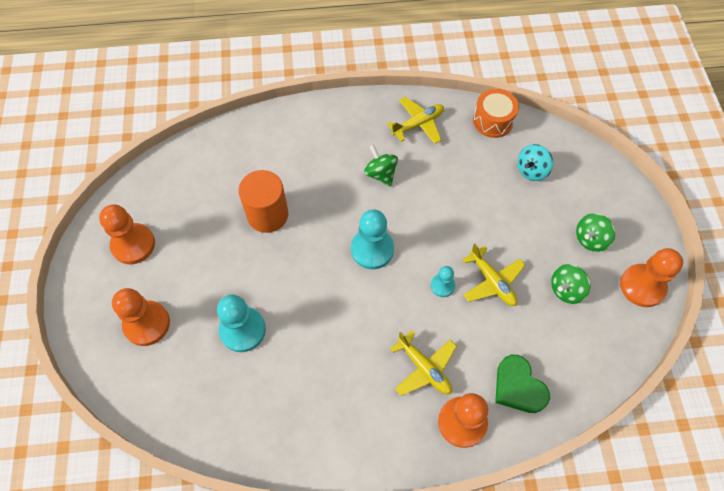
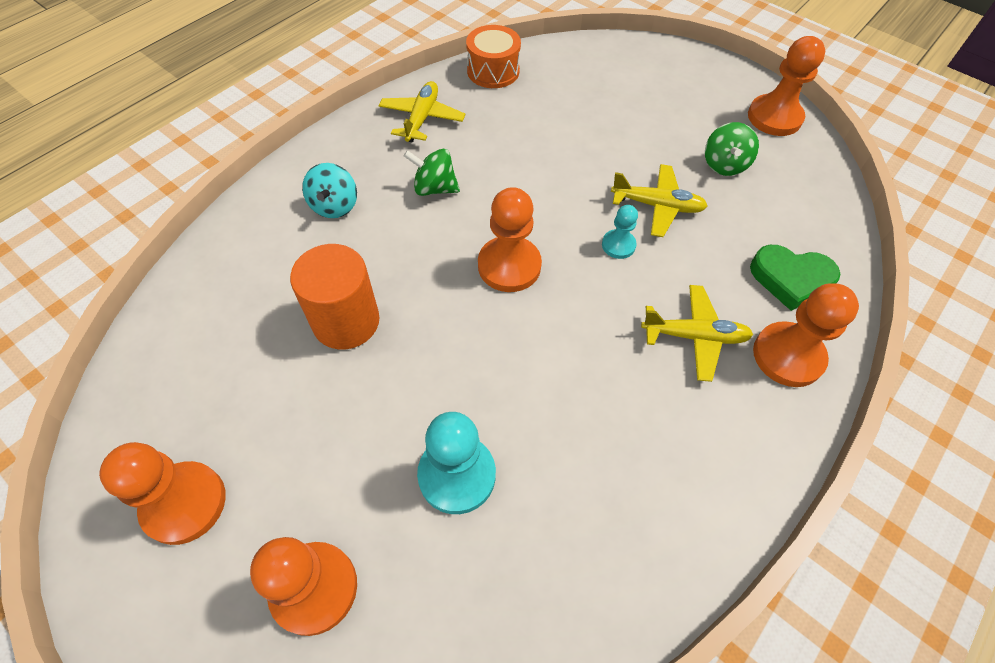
camera: 45 degrees left, 5 degrees down
(372, 249) = (509, 266): turquoise pawn -> orange pawn
(531, 170) = (577, 89): turquoise spinning top -> turquoise spinning top (335, 206)
(590, 239) = (692, 110): green spinning top -> none

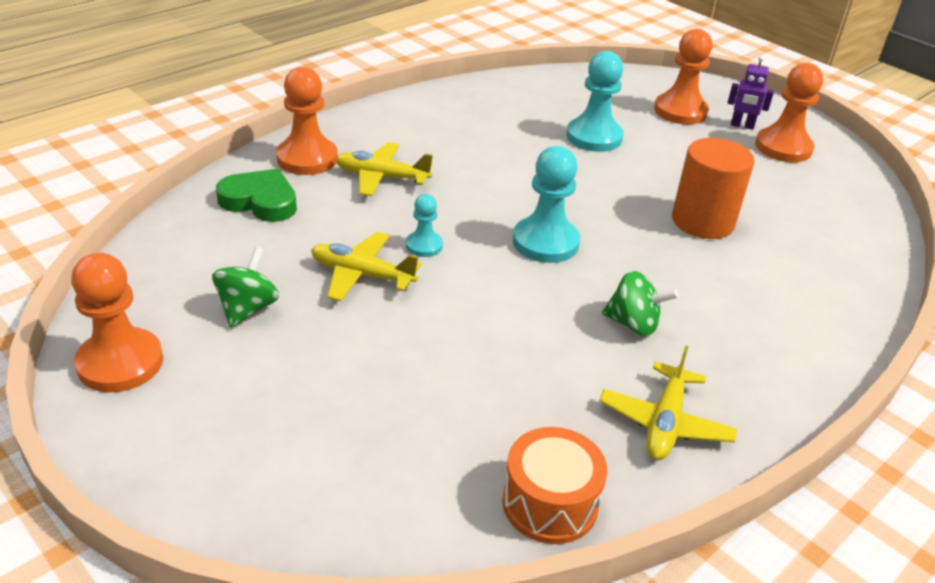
camera: 175 degrees left, 20 degrees down
(224, 559) = (742, 126): none -> purple robot
(335, 206) = (752, 318): turquoise spinning top -> none
(509, 266) = (545, 242): orange pawn -> turquoise pawn

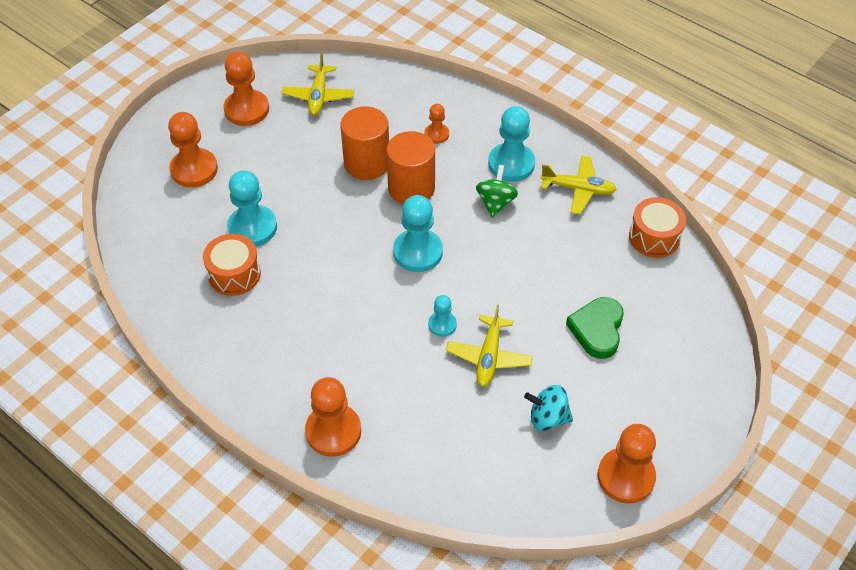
camera: 95 degrees left, 15 degrees up
(247, 309) = (547, 418): green spinning top -> turquoise spinning top
(260, 201) = (410, 449): green heart -> green heart (597, 330)
(382, 177) = (352, 368): yellow plane -> yellow plane (318, 96)
(529, 122) = (234, 274): none -> orange drum
(659, 251) = (411, 188): none -> orange cylinder
(717, 353) = (511, 164): none -> turquoise pawn
(742, 126) = (214, 131): purple robot -> none
(769, 287) = (436, 134): none -> orange pawn

